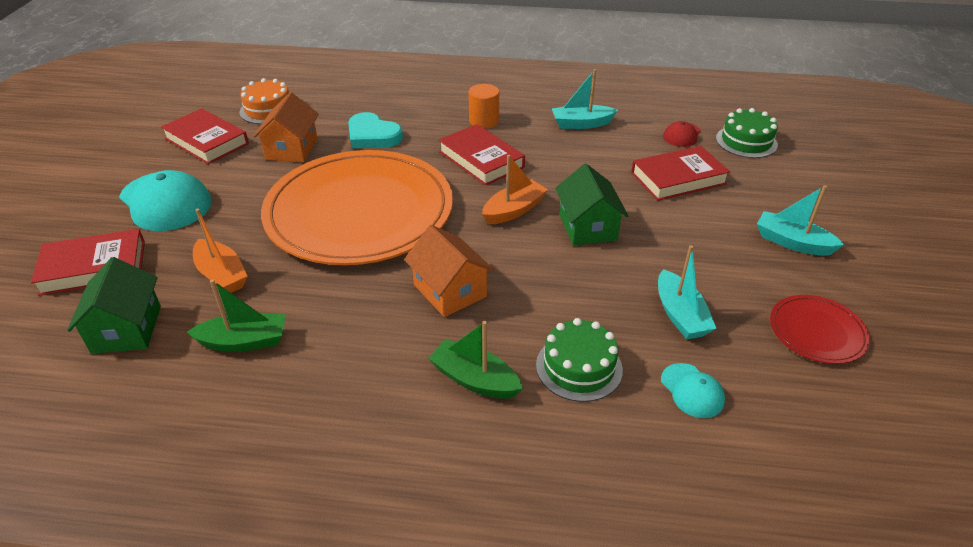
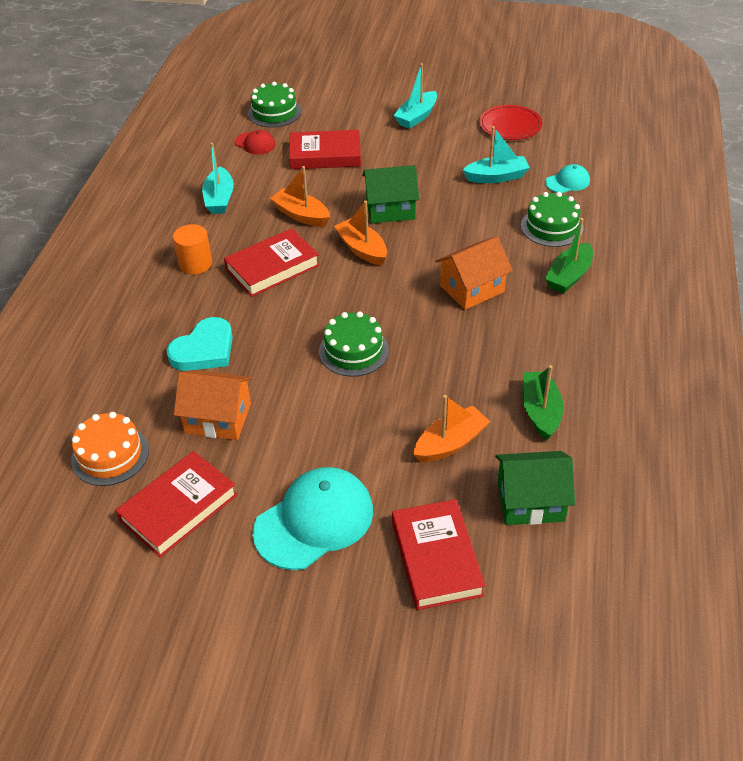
camera: 85 degrees left, 5 degrees up
(359, 212) = (353, 351): orange plate -> green cake
(565, 170) = (301, 215): none -> orange boat
(678, 178) = (325, 155): red book -> red book turned 75 degrees counterclockwise

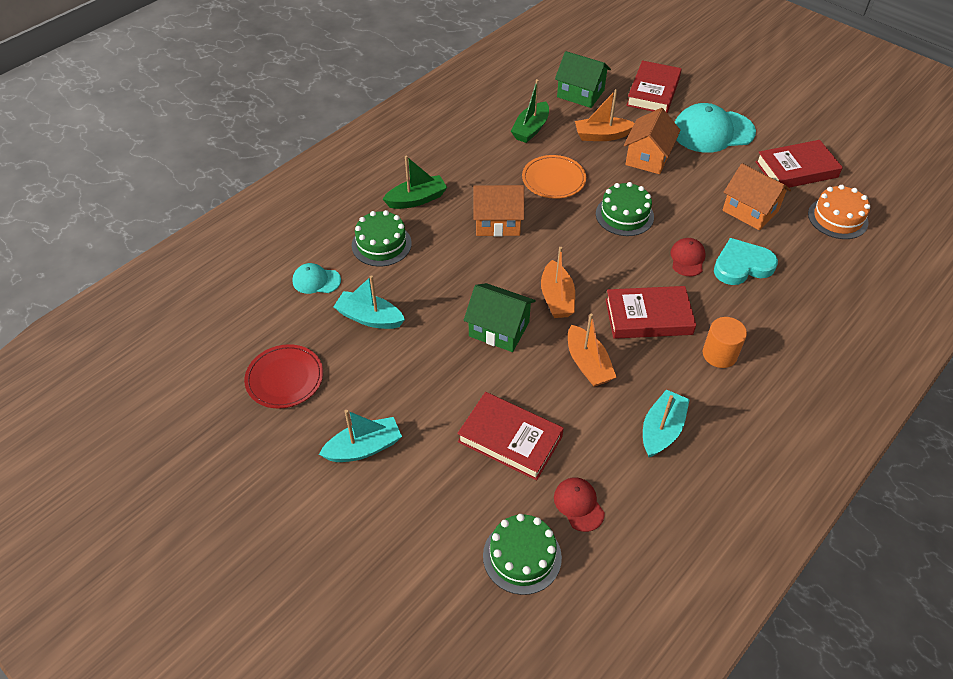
camera: 150 degrees left, 5 degrees up
(263, 333) = (687, 258): none -> red cap
(374, 437) = (648, 157): none -> orange house
(458, 358) = (553, 179): none -> orange plate

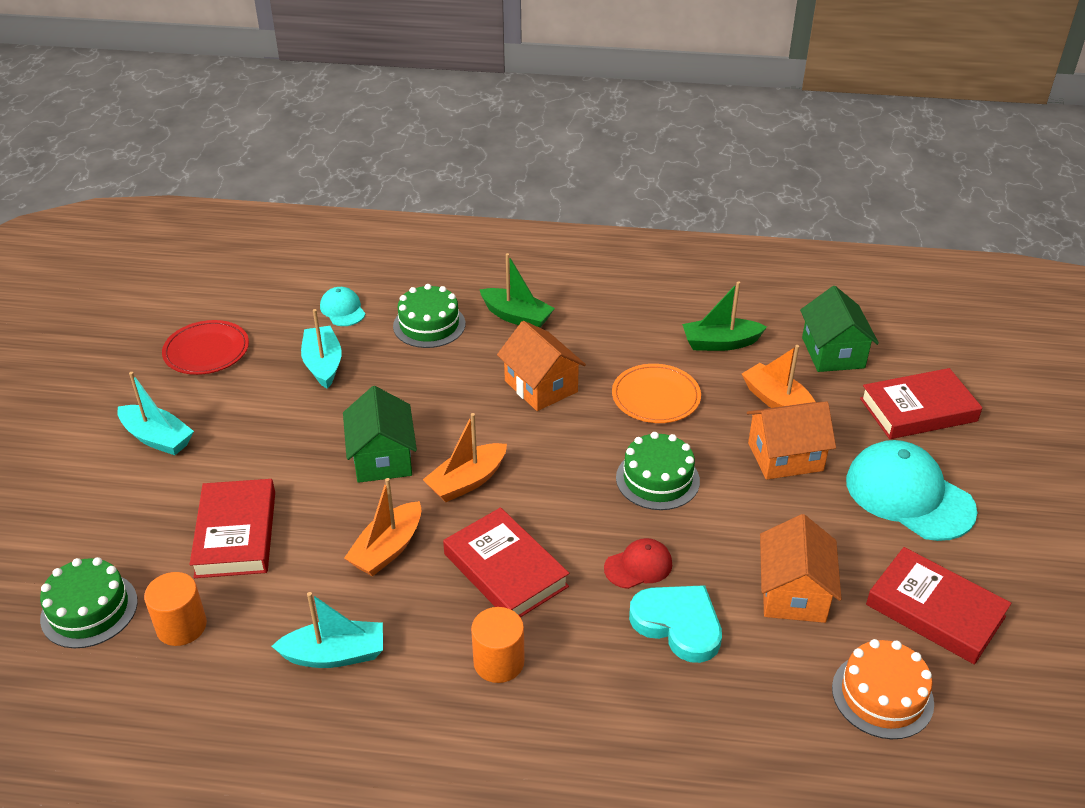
camera: 55 degrees right, 10 degrees down
(578, 505) = (181, 626): red cap -> orange cylinder

